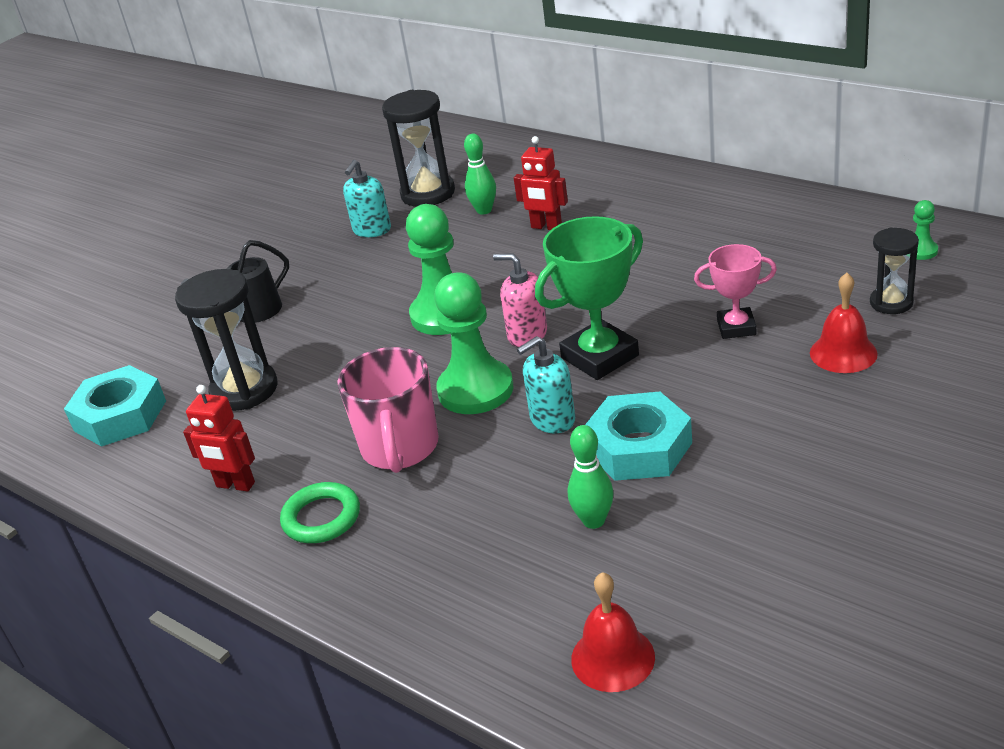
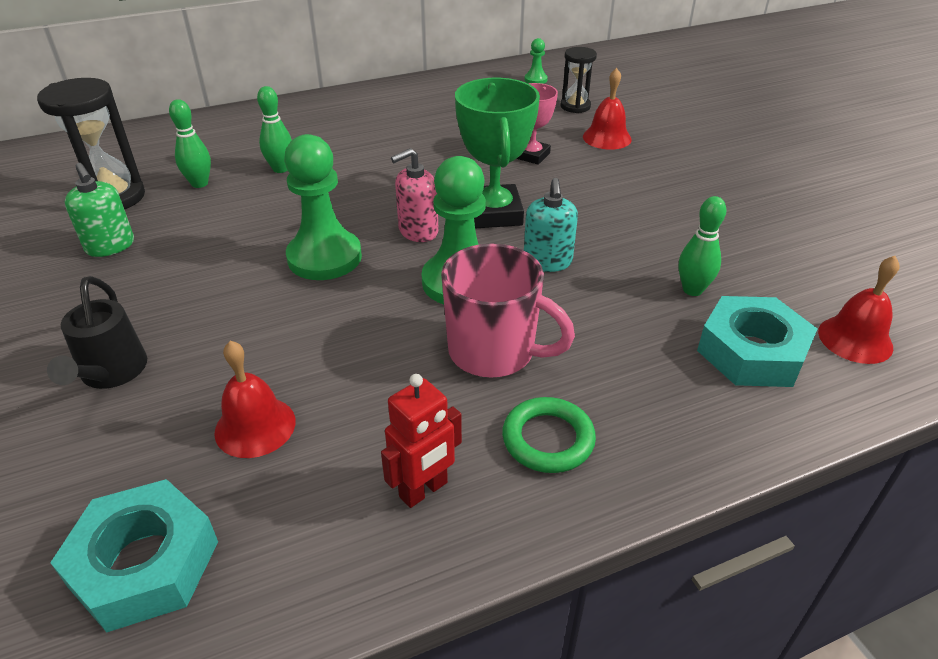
camera: 65 degrees left, 5 degrees up
(244, 390) = (255, 426): black hourglass -> red bell
(372, 230) = (110, 246): turquoise soap dispenser -> green soap dispenser
(546, 227) = (280, 169): red robot -> green bowling pin
(638, 447) = (624, 240): turquoise nut -> turquoise nut (751, 352)

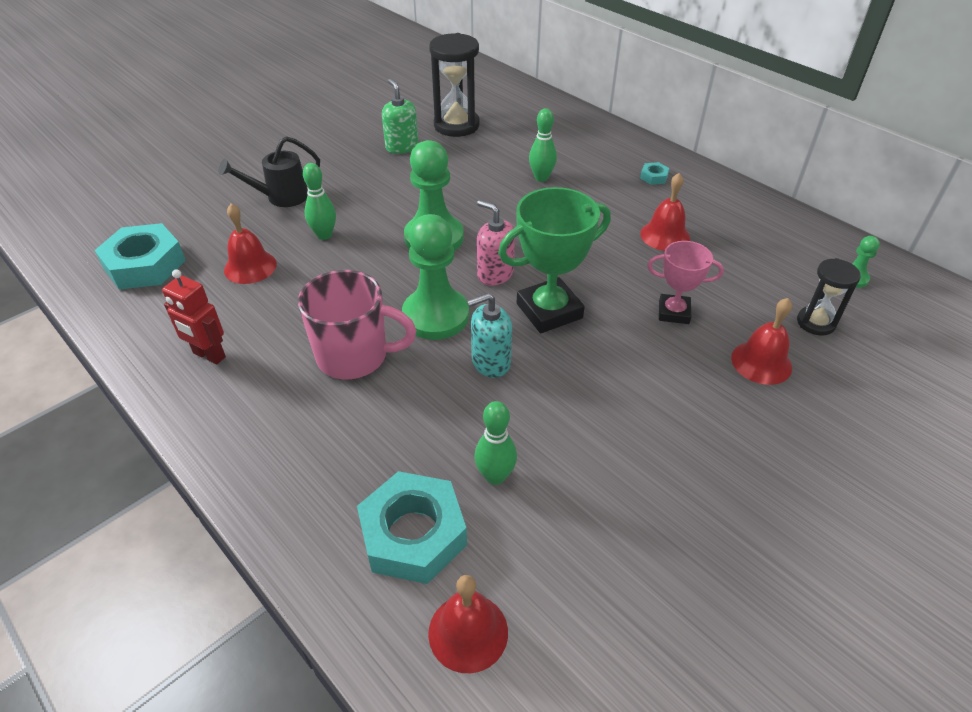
camera: 70 degrees right, 5 degrees up
(110, 246) = (402, 147): green soap dispenser -> green soap dispenser turned 120 degrees clockwise
(199, 183) = (496, 151): green bowling pin -> green bowling pin (324, 235)
(340, 114) = (654, 177): none -> turquoise nut
(429, 132) = (665, 235): none -> red bell
(494, 352) = (354, 356): pink mug -> pink mug turned 90 degrees counterclockwise
(548, 439) = (266, 407): green ring -> none

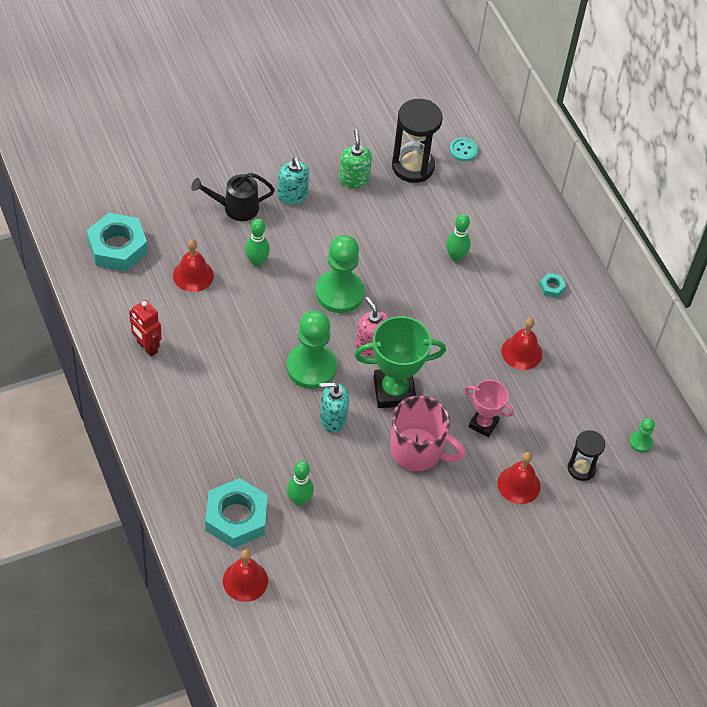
camera: 15 degrees right, 10 degrees up
(342, 173) = (292, 195): none -> turquoise soap dispenser
(354, 356) = (243, 382): pink mug -> pink mug (417, 451)
(498, 105) = (463, 150): none -> turquoise button

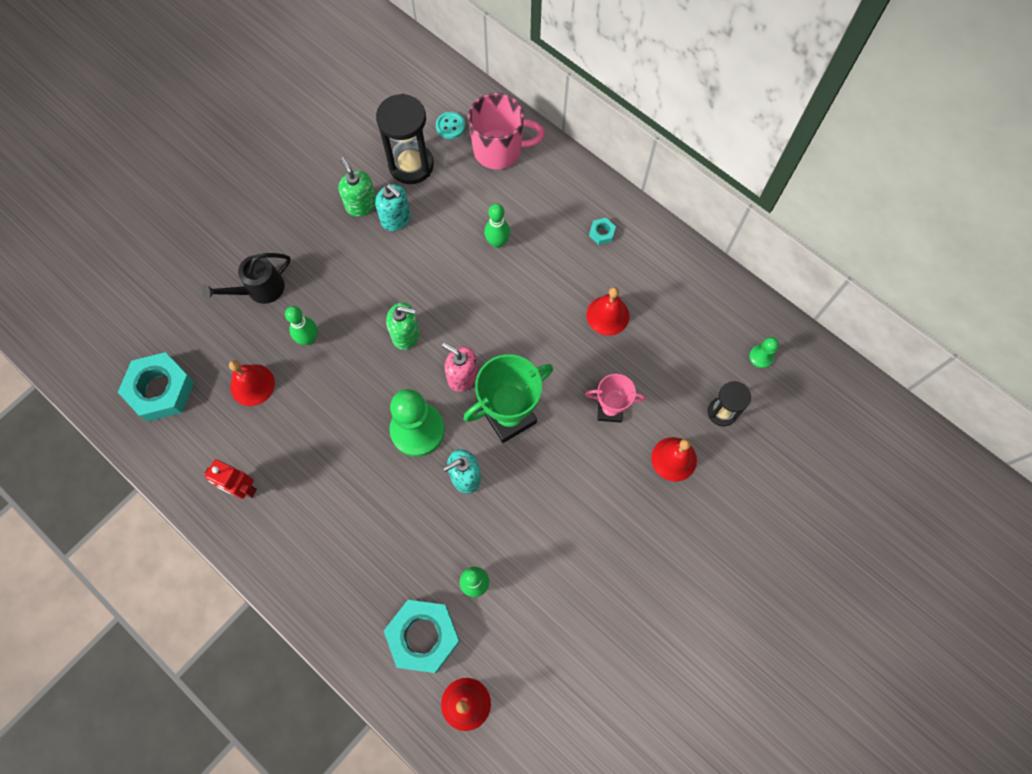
camera: 20 degrees left, 15 degrees up
(292, 195) = (310, 250): turquoise soap dispenser -> turquoise soap dispenser (396, 219)
(339, 293) = (406, 334): green pawn -> green soap dispenser
(417, 451) = (563, 471): pink mug -> pink mug (499, 150)

